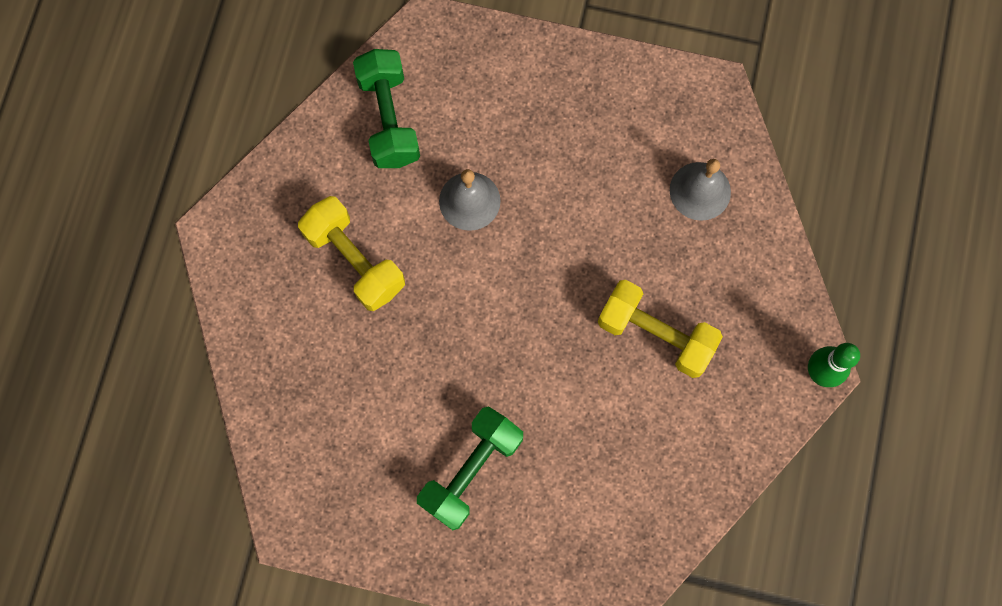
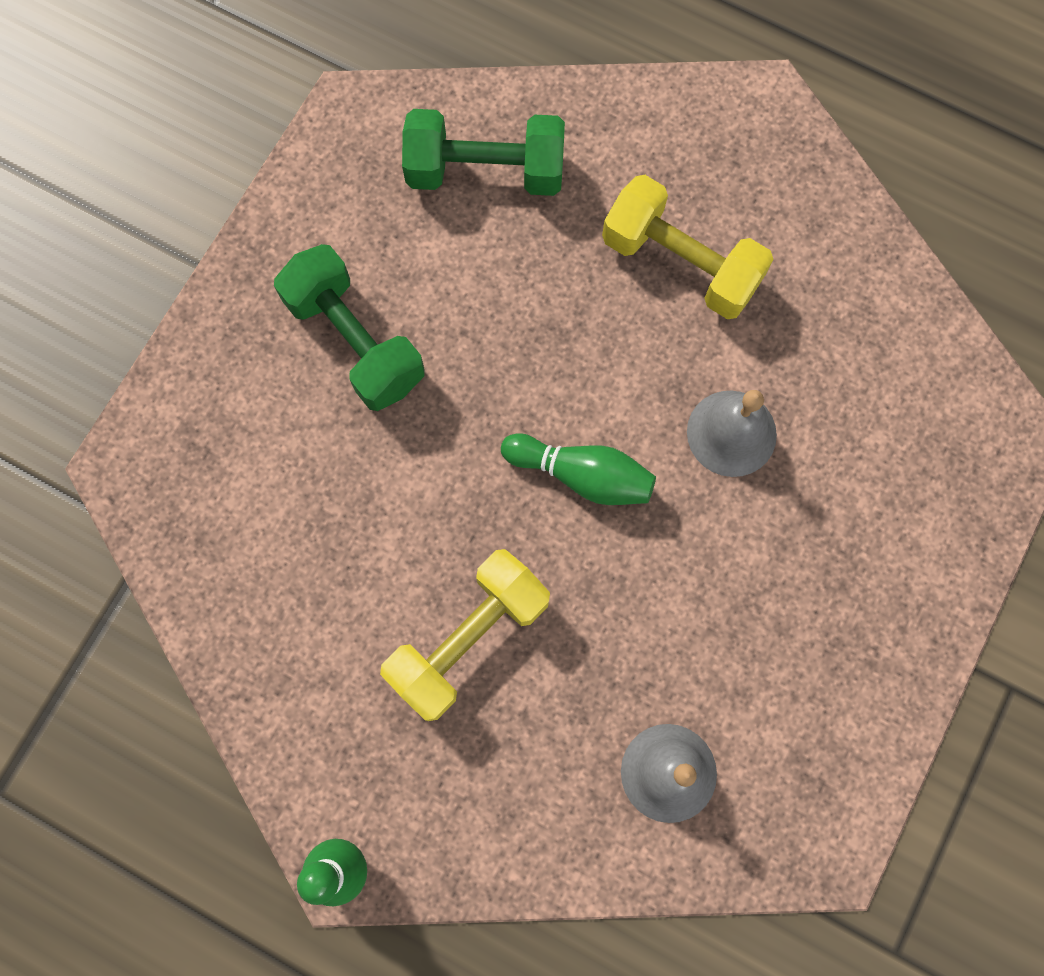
camera: 105 degrees right, 0 degrees up
(355, 261) = (681, 263): yellow dumbbell -> yellow dumbbell turned 60 degrees clockwise
(389, 119) = (879, 354): green dumbbell -> green dumbbell (485, 171)
(525, 290) = (582, 475): none -> green bowling pin

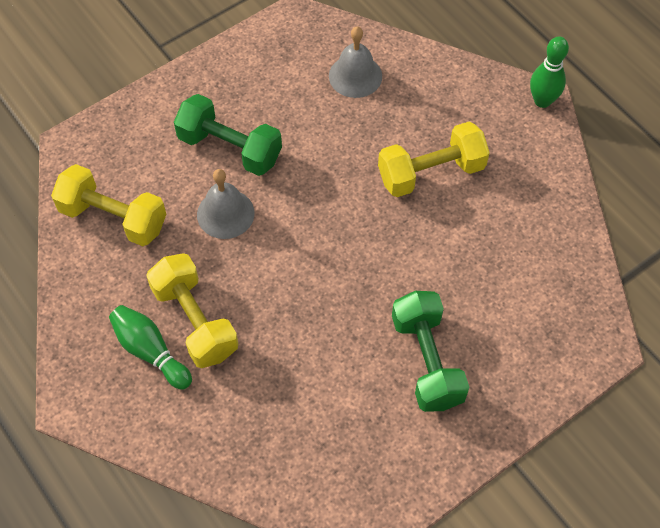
camera: 155 degrees left, 15 degrees down
(485, 171) = (288, 438): green dumbbell -> green dumbbell (230, 148)
(582, 475) = (324, 227): green bowling pin -> green bowling pin (150, 351)
(879, 357) = (113, 218): none -> yellow dumbbell

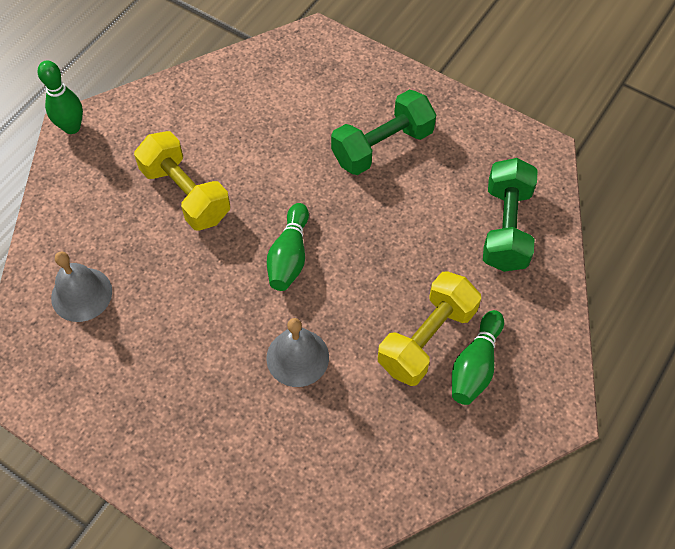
camera: 110 degrees left, 0 degrees up
(113, 218) = (345, 468): yellow dumbbell -> none
(230, 148) = (215, 384): green dumbbell -> green dumbbell (505, 227)
(329, 237) = (289, 256): none -> green bowling pin

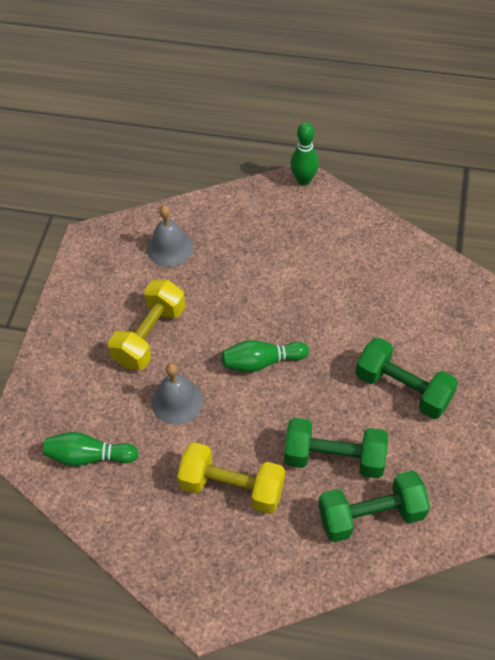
camera: 70 degrees right, 5 degrees down
(186, 194) = (283, 273): yellow dumbbell -> yellow dumbbell (150, 336)
(432, 234) = (334, 458): none -> green dumbbell
(475, 365) = (223, 533): green bowling pin -> green bowling pin (89, 456)

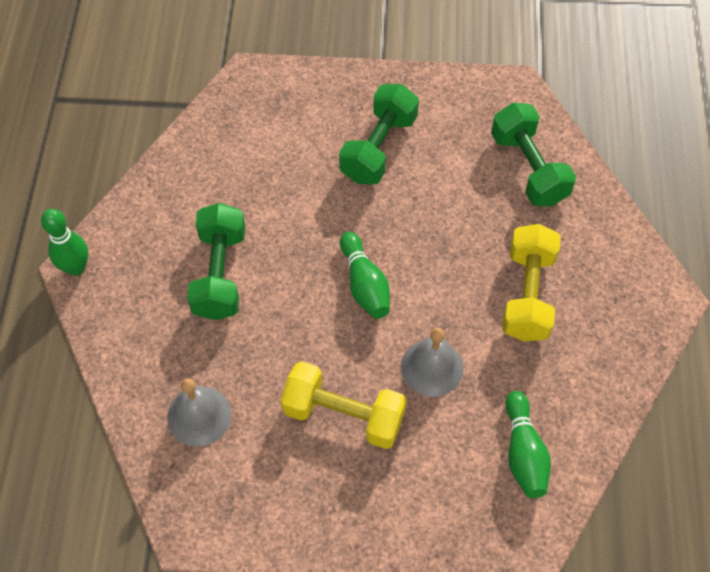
camera: 100 degrees left, 5 degrees up
(334, 458) = (472, 204): green dumbbell -> green dumbbell (220, 274)

